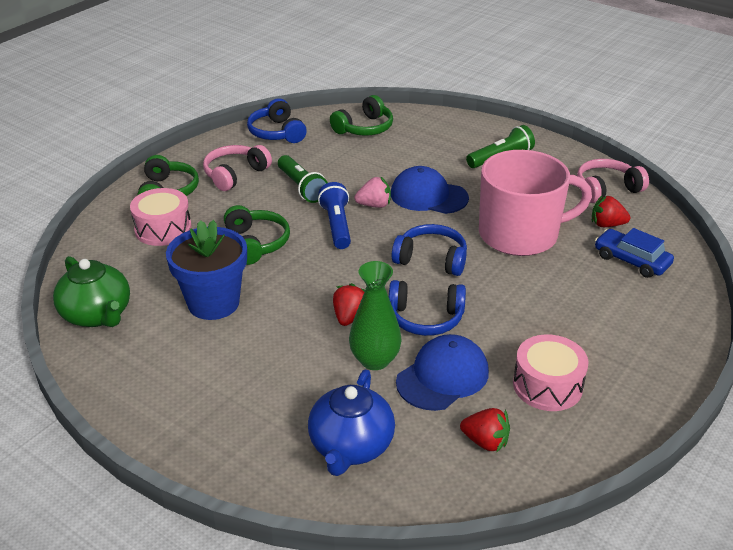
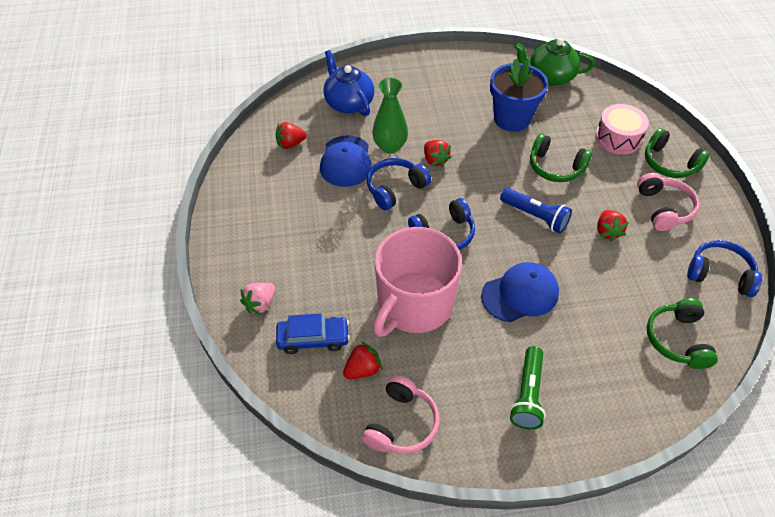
camera: 135 degrees right, 15 degrees up
(301, 187) = (607, 231): green flashlight -> red strawberry
(374, 205) = (540, 254): pink strawberry -> pink strawberry (260, 304)
(547, 385) = (286, 194): pink drum -> none

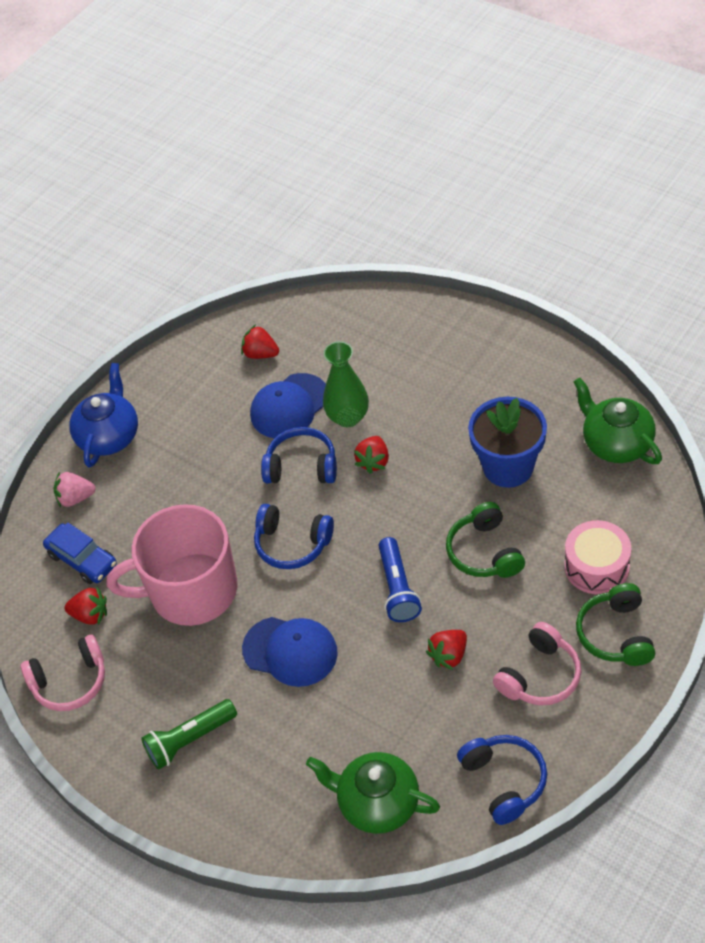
camera: 50 degrees right, 0 degrees up
(348, 103) = (363, 341): blue teapot -> blue teapot (109, 436)
(677, 340) = (377, 803): green headphones -> green teapot

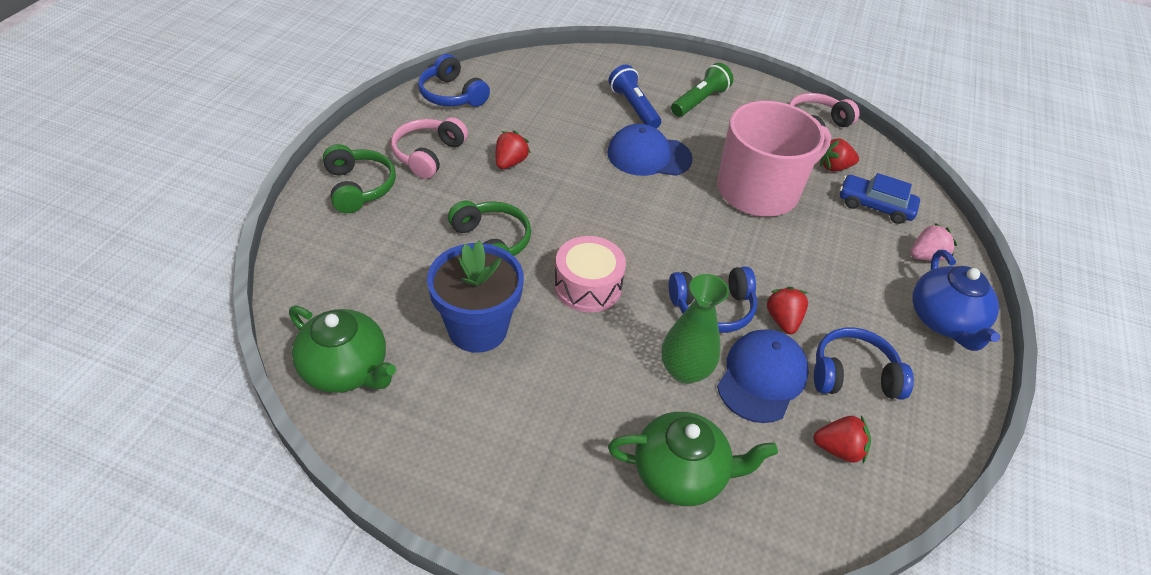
camera: 155 degrees right, 5 degrees down
(292, 544) = (686, 234): blue headphones -> blue headphones (853, 375)
(373, 461) = (634, 320): red strawberry -> red strawberry (783, 320)
(377, 803) = (545, 79): green teapot -> green teapot (681, 474)
(397, 588) = (570, 206): blue flashlight -> blue flashlight (633, 107)
(596, 566) = (375, 238): pink drum -> pink drum (587, 286)

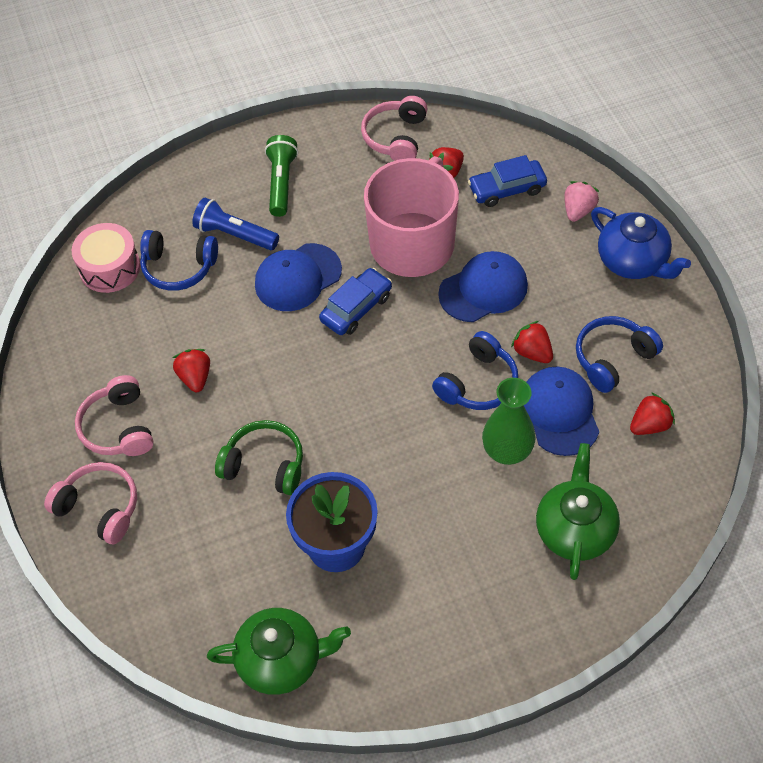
camera: 35 degrees left, 10 degrees up
(359, 187) = (99, 507): green headphones -> pink headphones
(452, 95) = (64, 348): blue headphones -> blue headphones (178, 267)
(587, 286) = (375, 441): pink drum -> pink drum (110, 267)
(670, 199) = (356, 308): none -> blue car
(681, 474) = (575, 529): green teapot -> green teapot turned 45 degrees counterclockwise
(785, 253) = (483, 289): none -> blue cap

